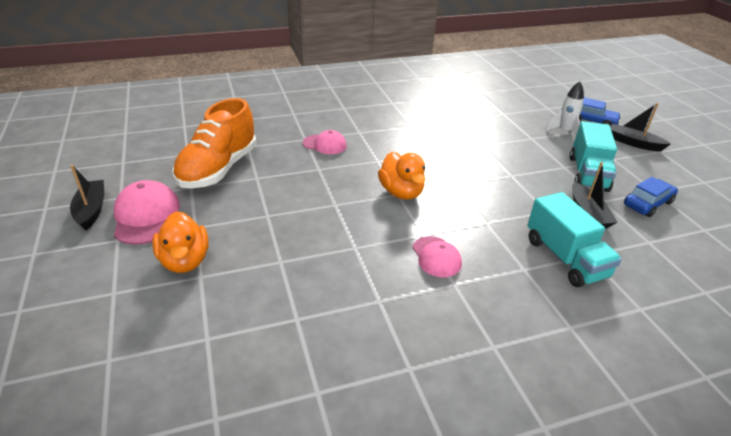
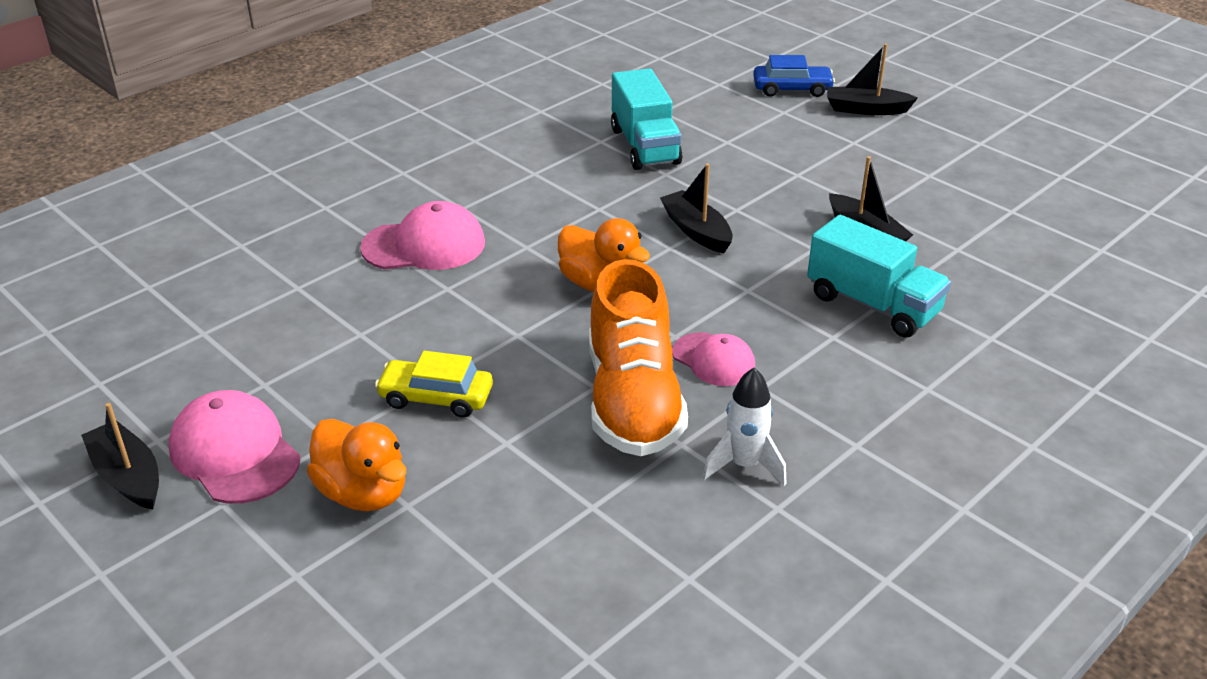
camera: 25 degrees left, 0 degrees up
(218, 169) = (283, 341): orange shoe -> orange shoe (633, 401)
(265, 223) = (436, 397): none -> yellow car
(325, 144) = (424, 245): pink cap -> pink cap, size x1.56
(479, 180) = (696, 231): none -> black boat
(564, 132) = (765, 118): white rocket -> white rocket (744, 465)
(588, 173) = (833, 175): turquoise truck -> turquoise truck (644, 146)
(647, 204) = (929, 196): blue car -> none

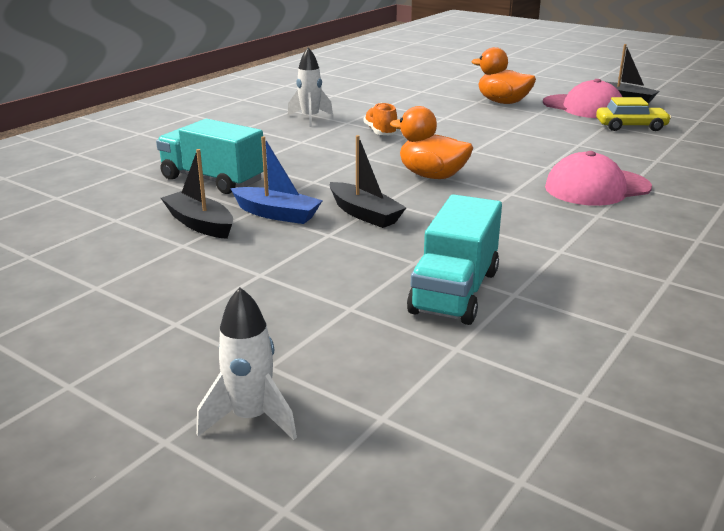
camera: 170 degrees right, 10 degrees down
(436, 397) = (499, 127): yellow car -> yellow car (631, 126)
(633, 401) = (380, 132): orange shoe -> orange shoe, size x0.47
(644, 146) = (455, 291): turquoise truck -> turquoise truck turned 135 degrees counterclockwise
(713, 360) = (334, 149): pink cap -> none
(788, 240) = (277, 214): none -> blue boat
(792, 89) = (251, 418): blue car -> white rocket
(866, 109) = (133, 384): black boat -> none

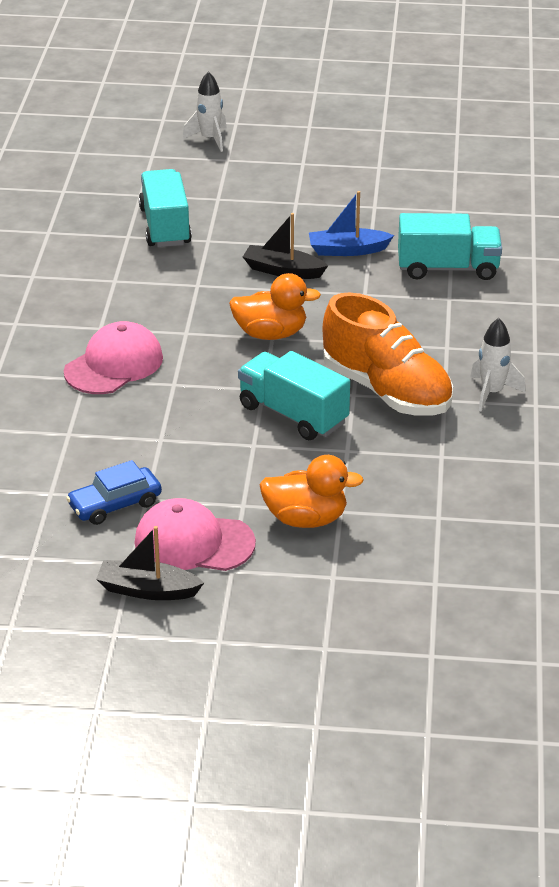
camera: 150 degrees right, 10 degrees up
(200, 224) = (389, 225): black boat -> none
(380, 132) = (386, 391): orange shoe -> orange shoe, size x2.15
(464, 136) = (293, 414): none -> turquoise truck
(631, 126) = (115, 504): yellow car -> blue car

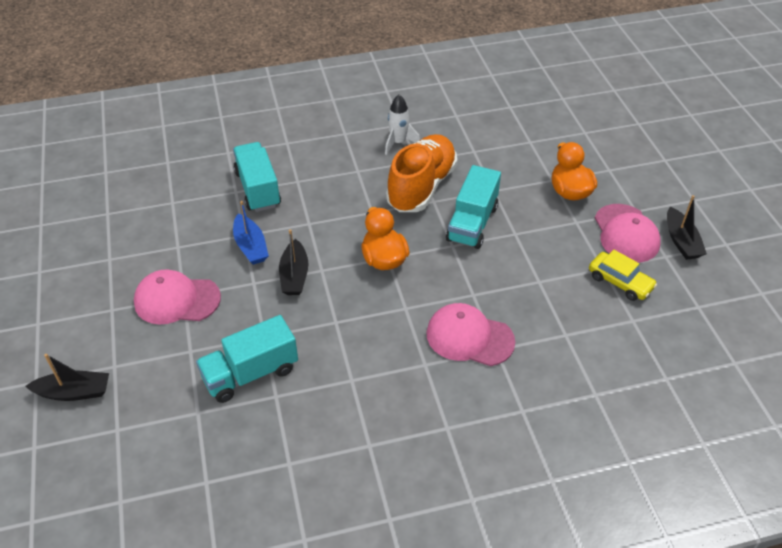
camera: 110 degrees left, 10 degrees up
(115, 504) = (620, 282): blue car -> yellow car
(210, 139) = (74, 392): white rocket -> black boat
(292, 198) = (177, 300): none -> pink cap

